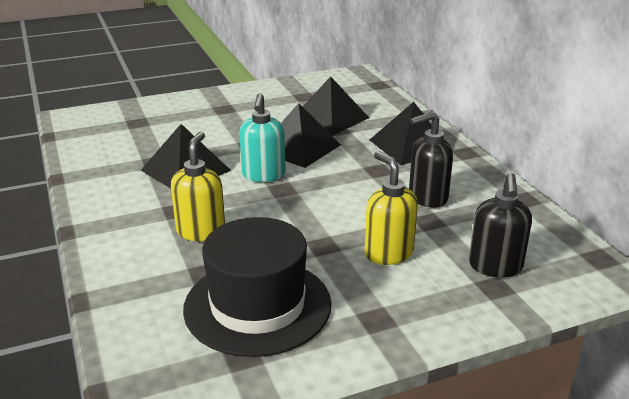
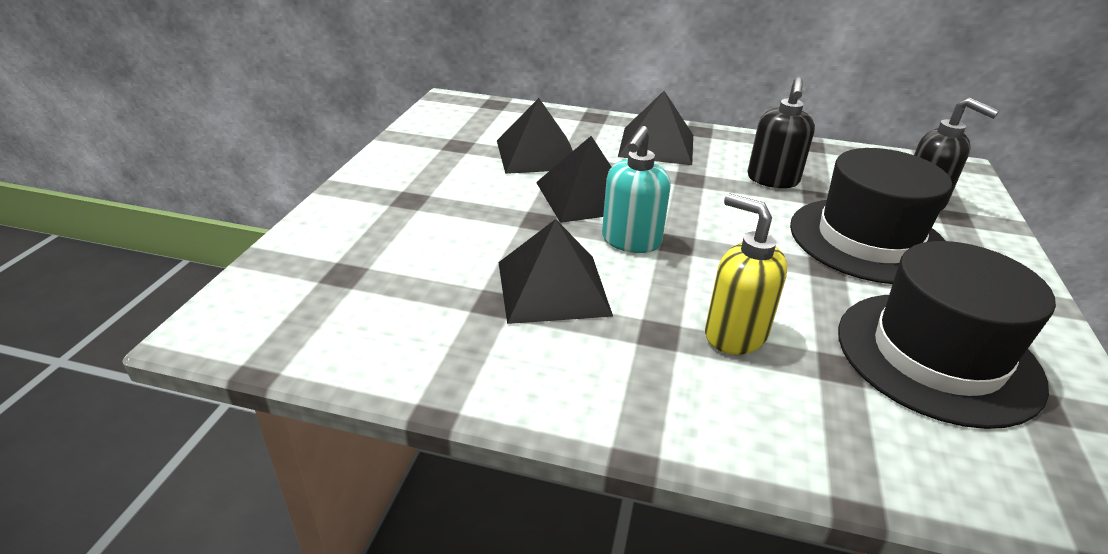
camera: 55 degrees left, 5 degrees up
(263, 175) = (631, 241): turquoise soap dispenser -> turquoise soap dispenser turned 75 degrees clockwise
(388, 253) = (867, 240): yellow soap dispenser -> black hat

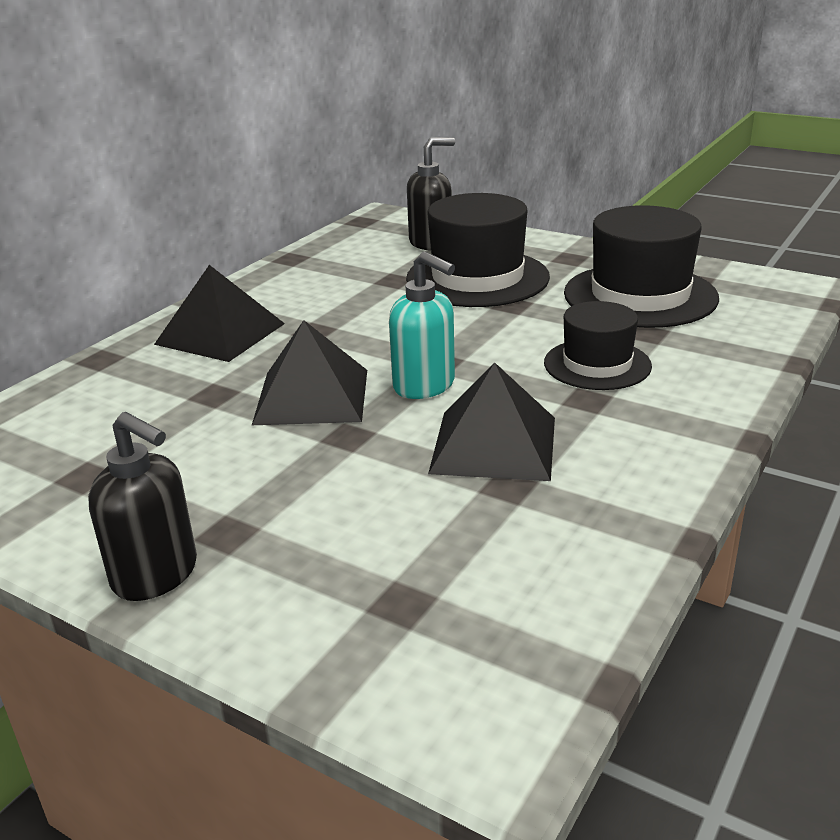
camera: 70 degrees left, 5 degrees down
(537, 154) = (174, 414): black pyramid -> none
(734, 334) = (597, 364): yellow soap dispenser -> black hat
(772, 180) = (348, 291): black soap dispenser -> black soap dispenser (156, 575)

